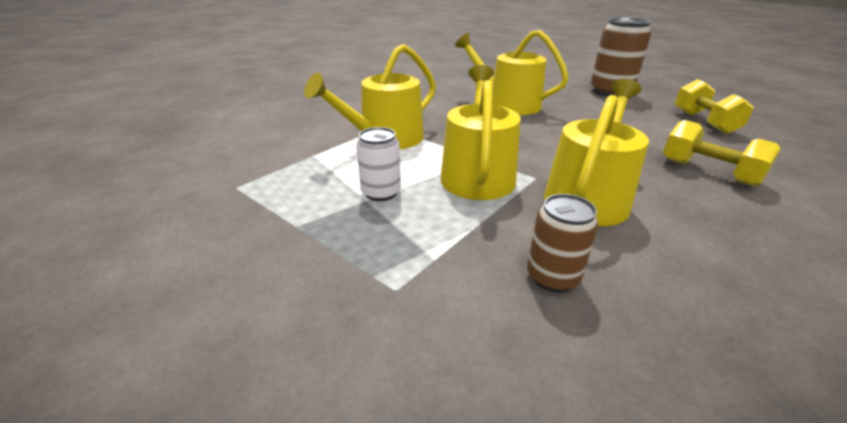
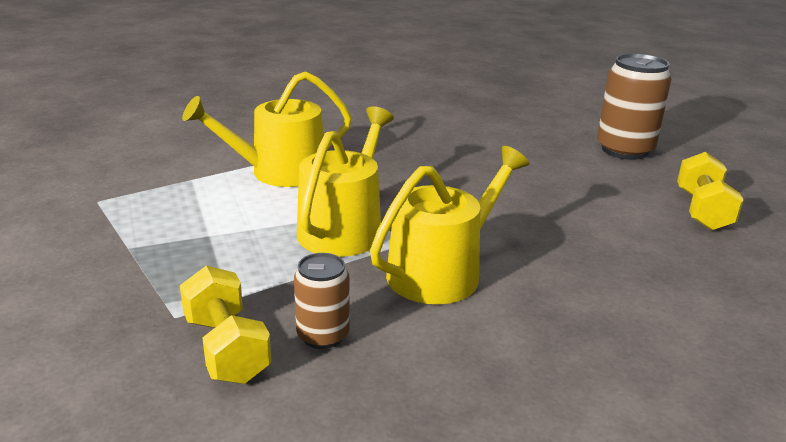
camera: 15 degrees right, 5 degrees down
(381, 193) = (229, 230): white can -> none
(507, 104) = (464, 149): yellow watering can -> none
(708, 172) = (619, 271): yellow dumbbell -> yellow dumbbell (226, 349)

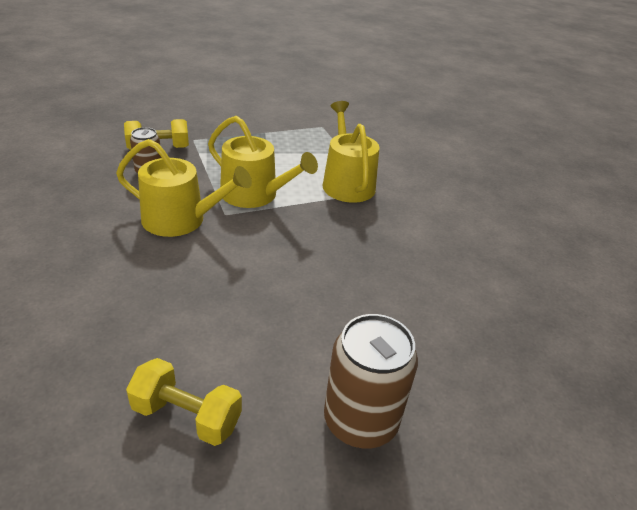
camera: 100 degrees right, 10 degrees up
(442, 271) = (181, 220): yellow watering can -> yellow watering can turned 45 degrees counterclockwise

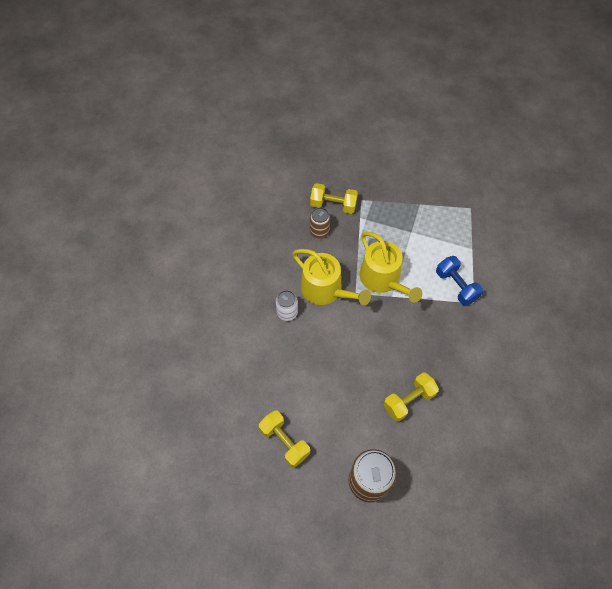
camera: 30 degrees right, 25 degrees up
(131, 254) = (287, 312): none -> white can
(347, 183) = (456, 286): yellow watering can -> blue dumbbell
(359, 300) = (409, 400): none -> yellow dumbbell

